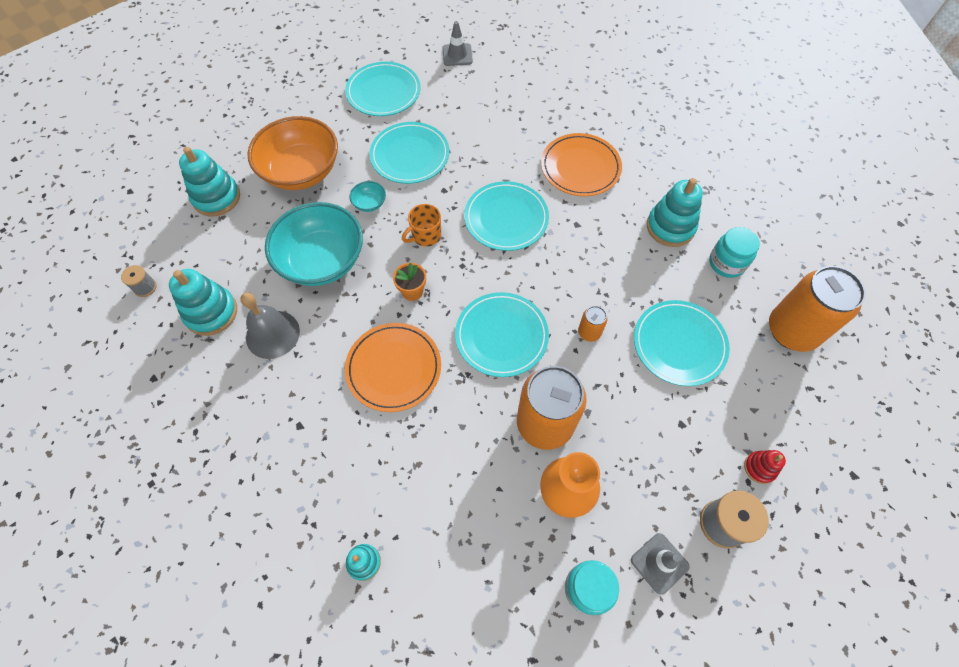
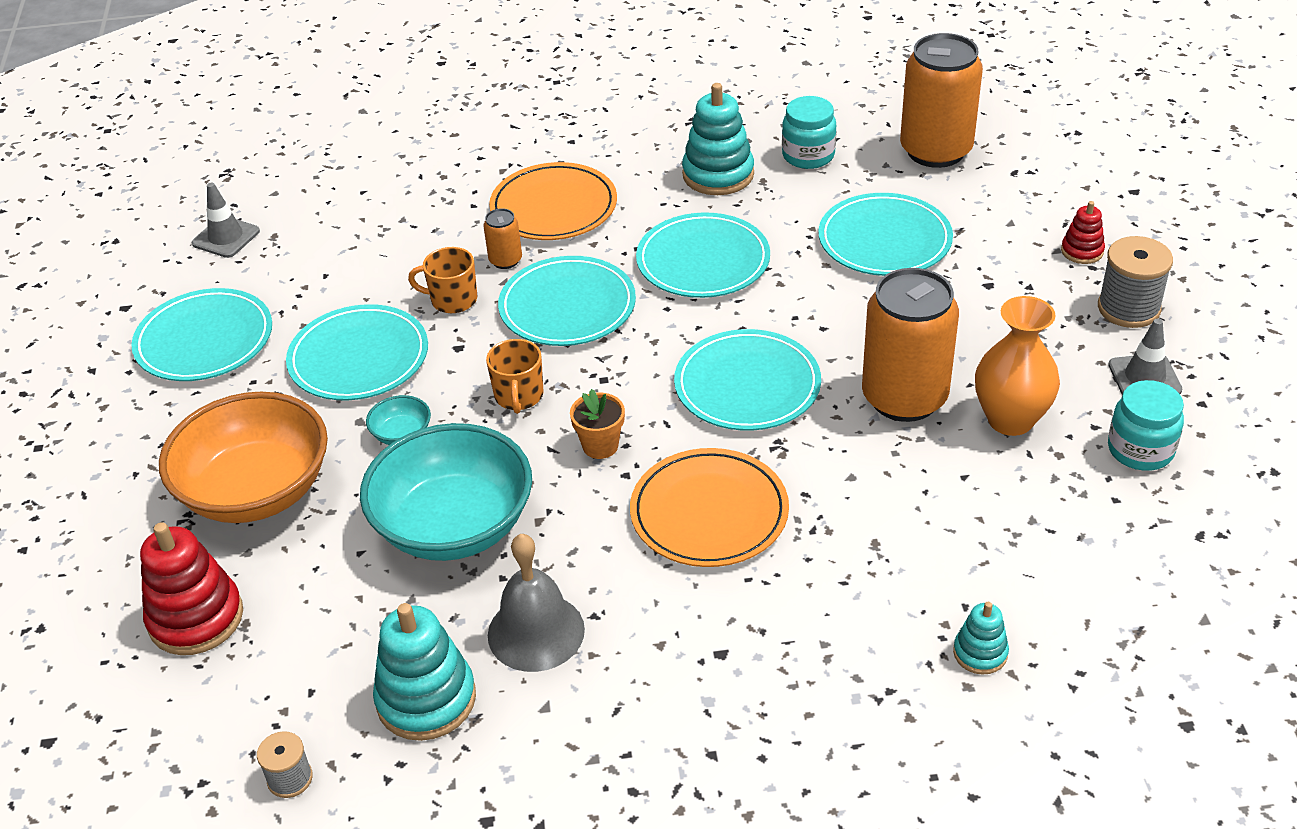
camera: 55 degrees left, 20 degrees down
(216, 197) = (196, 618): turquoise stacking toy -> red stacking toy
(476, 167) = (452, 300): none -> orange mug
(588, 260) = (703, 261): none -> turquoise plate
(589, 332) = (807, 305): orange can -> orange can (505, 260)

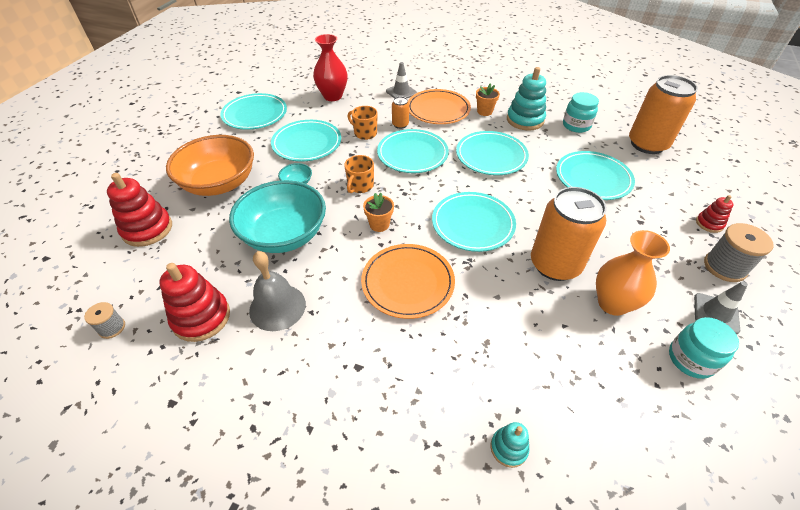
camera: 25 degrees right, 5 degrees up
(226, 237) = (297, 78): grey traffic cone -> grey traffic cone (401, 92)
(331, 249) = (333, 96): none -> red vase
(426, 699) = (201, 317): turquoise stacking toy -> red stacking toy
(639, 182) = (484, 111): none -> orange flower pot

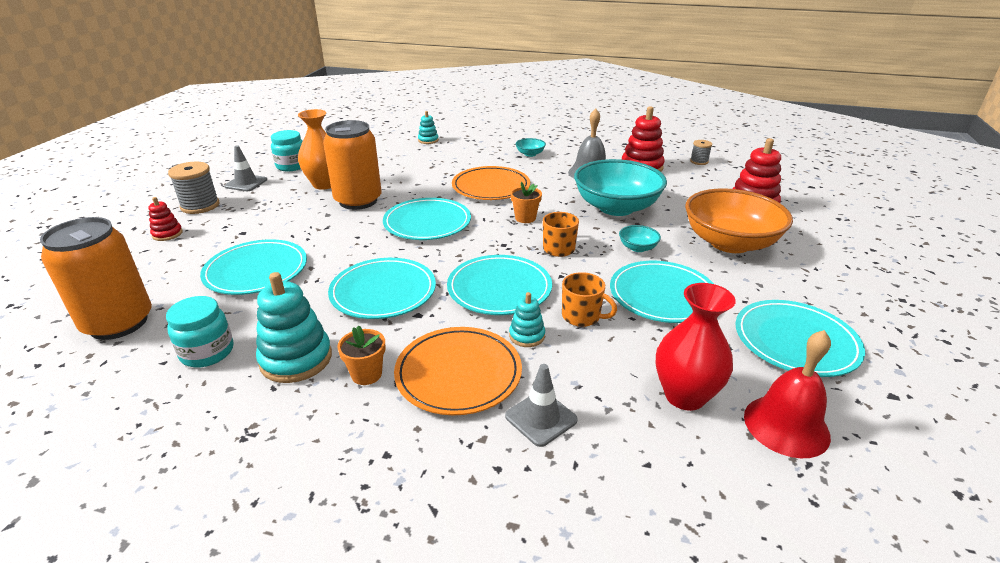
camera: 175 degrees right, 15 degrees down
(298, 85) = (786, 425): none -> red bell
(340, 372) = (530, 154): none -> turquoise bowl
(400, 124) = (527, 336): orange can -> turquoise stacking toy

